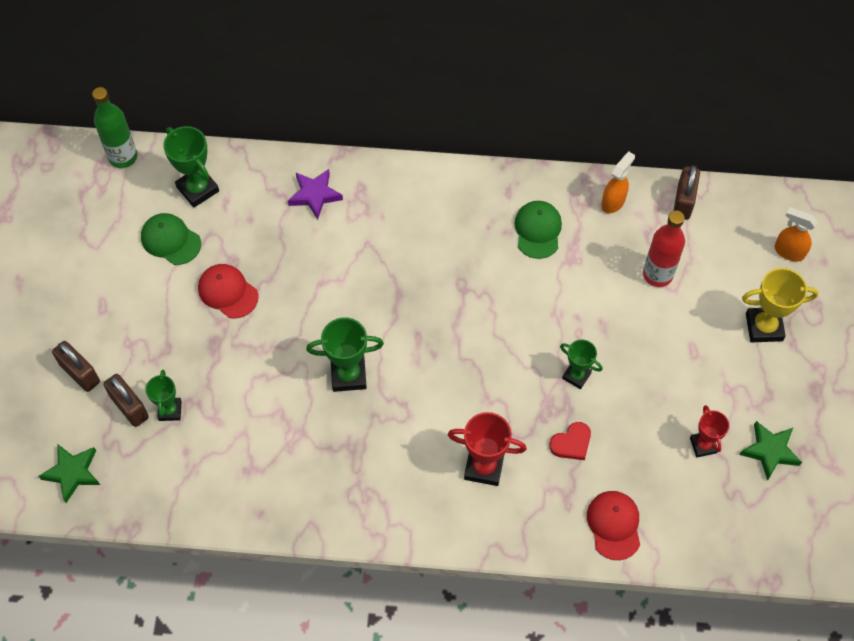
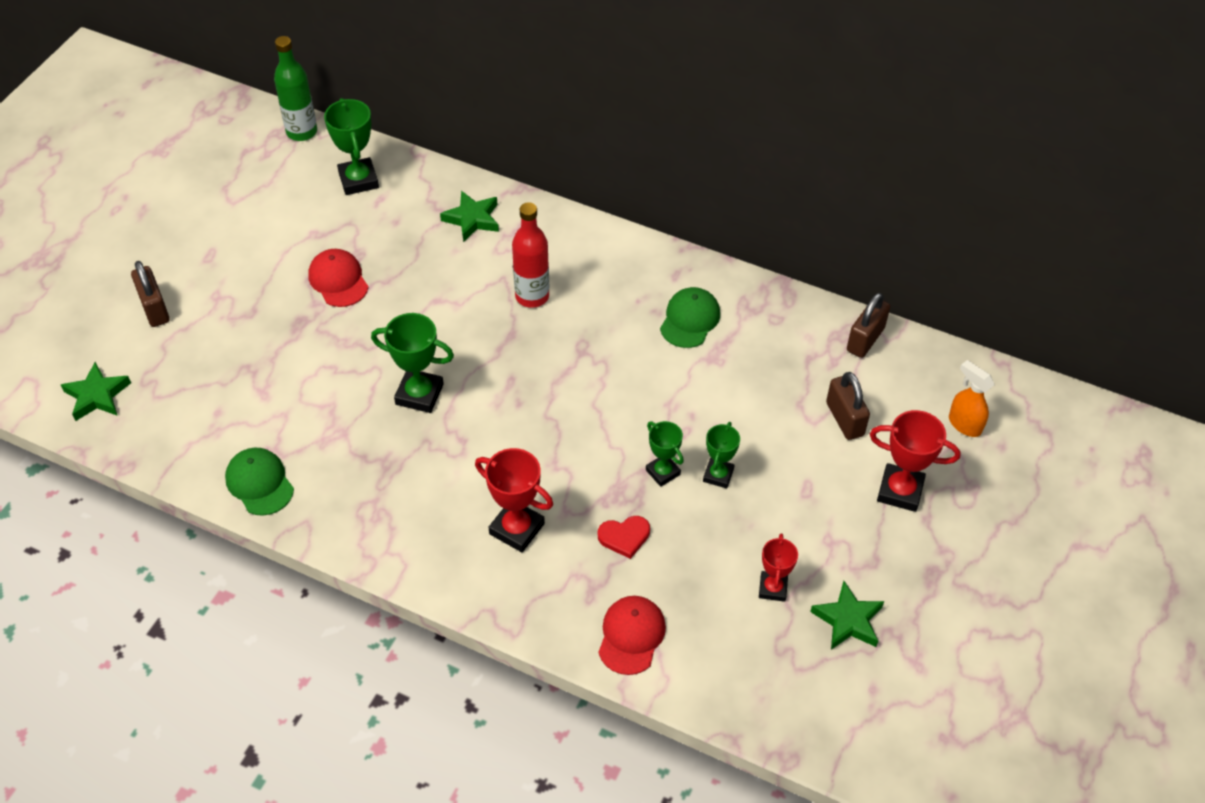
camera: 20 degrees right, 10 degrees down
(129, 407) = (185, 354): brown padlock -> brown padlock (844, 419)
(170, 240) = (307, 217): green cap -> green cap (259, 483)
(170, 410) = (222, 370): green trophy -> green trophy (718, 475)
(315, 195) = (472, 219): purple star -> green star
(613, 202) = (786, 317): orange spray bottle -> none
(657, 274) = (802, 401): red bottle -> red bottle (532, 296)
(764, 327) = (900, 491): yellow trophy -> red trophy

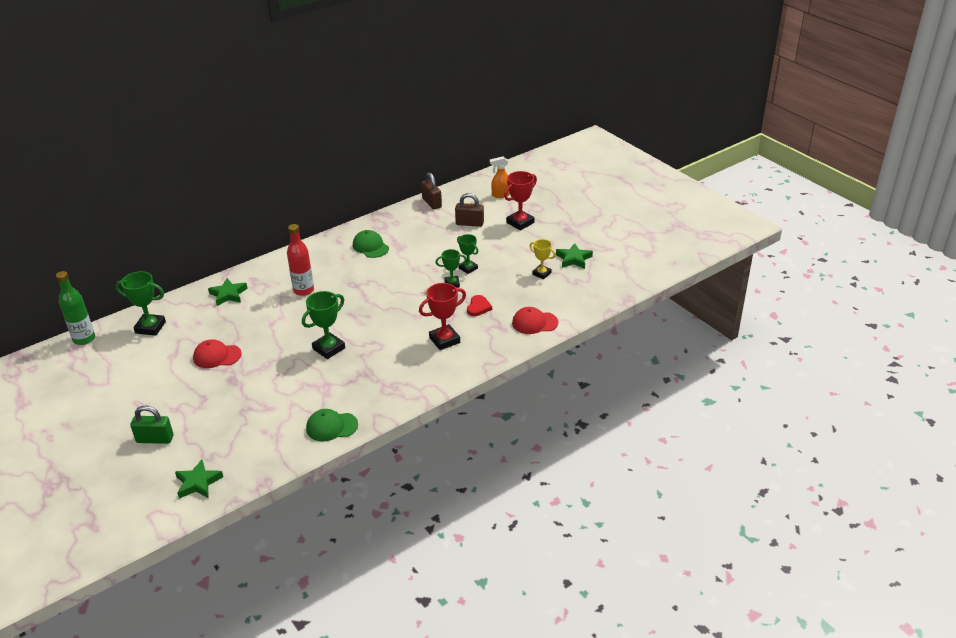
camera: 60 degrees left, 15 degrees down
(154, 308) = (155, 439): brown padlock -> green padlock
(631, 636) = (534, 323): red cap -> red cap turned 45 degrees counterclockwise
(773, 588) = (541, 273): red trophy -> yellow trophy

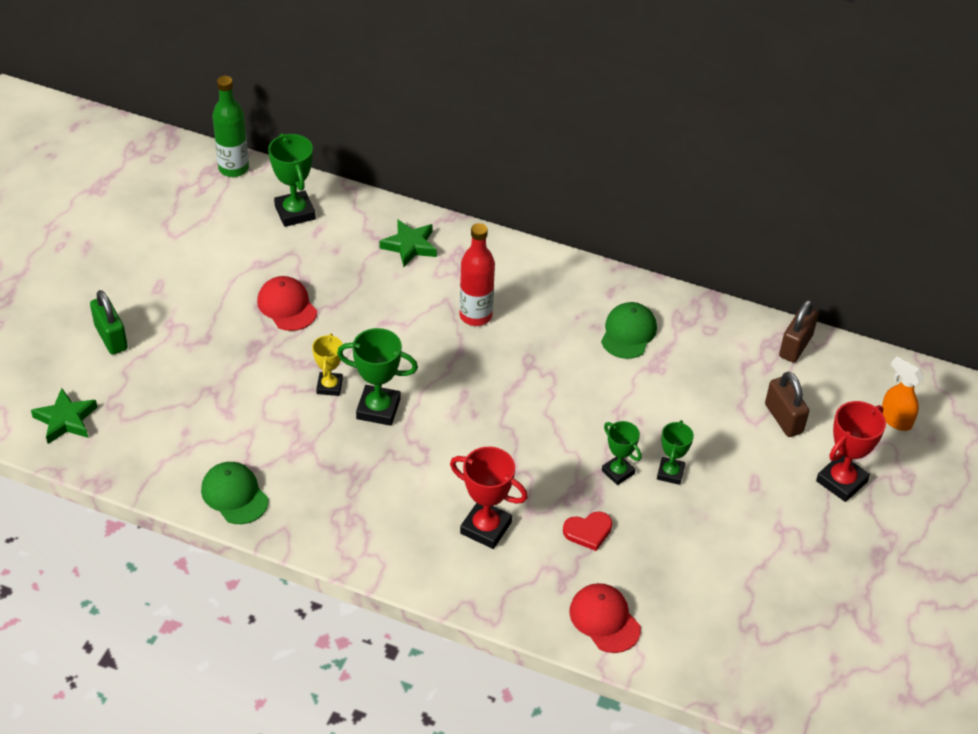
camera: 55 degrees right, 10 degrees up
(520, 223) = (841, 481): red trophy -> red trophy turned 60 degrees counterclockwise
(541, 273) = (732, 572): yellow trophy -> yellow trophy (329, 386)
(573, 259) = (804, 598): green star -> none

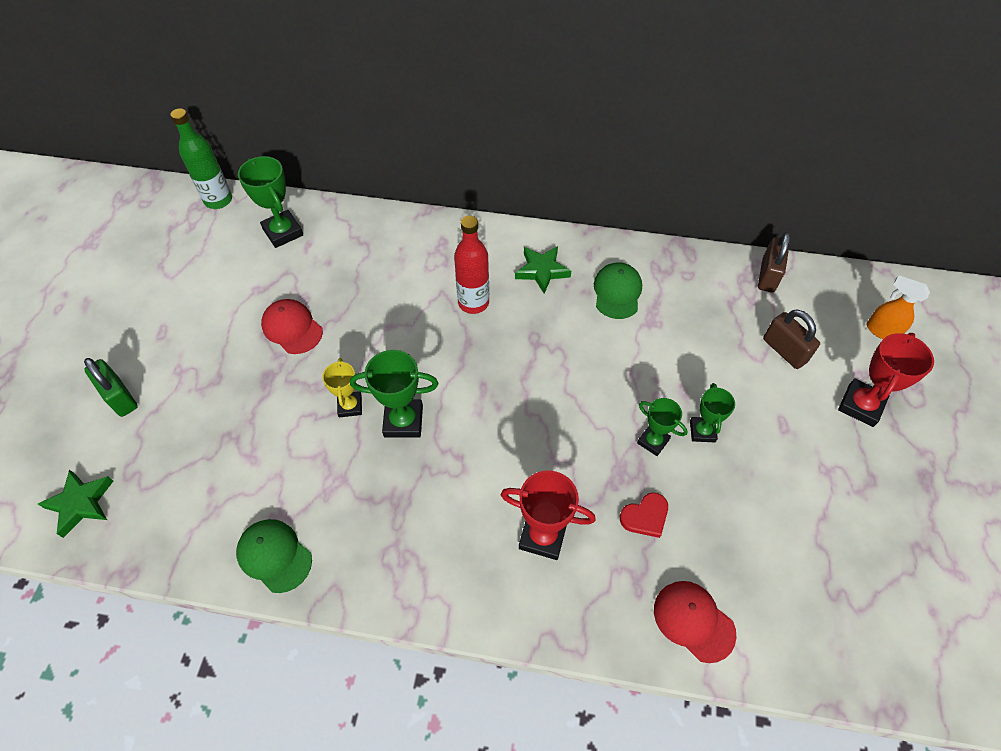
camera: 10 degrees left, 10 degrees up
(410, 246) = (396, 245): green star -> green star (542, 271)

